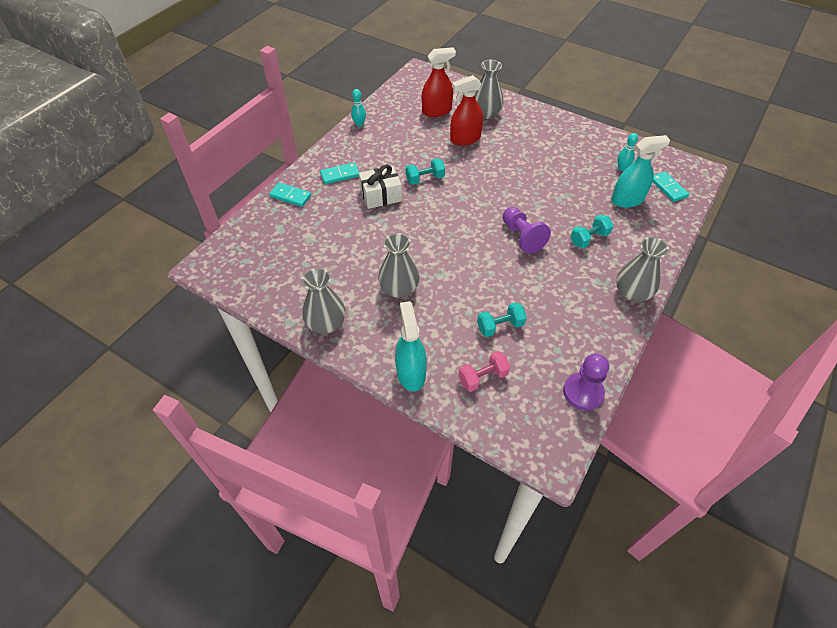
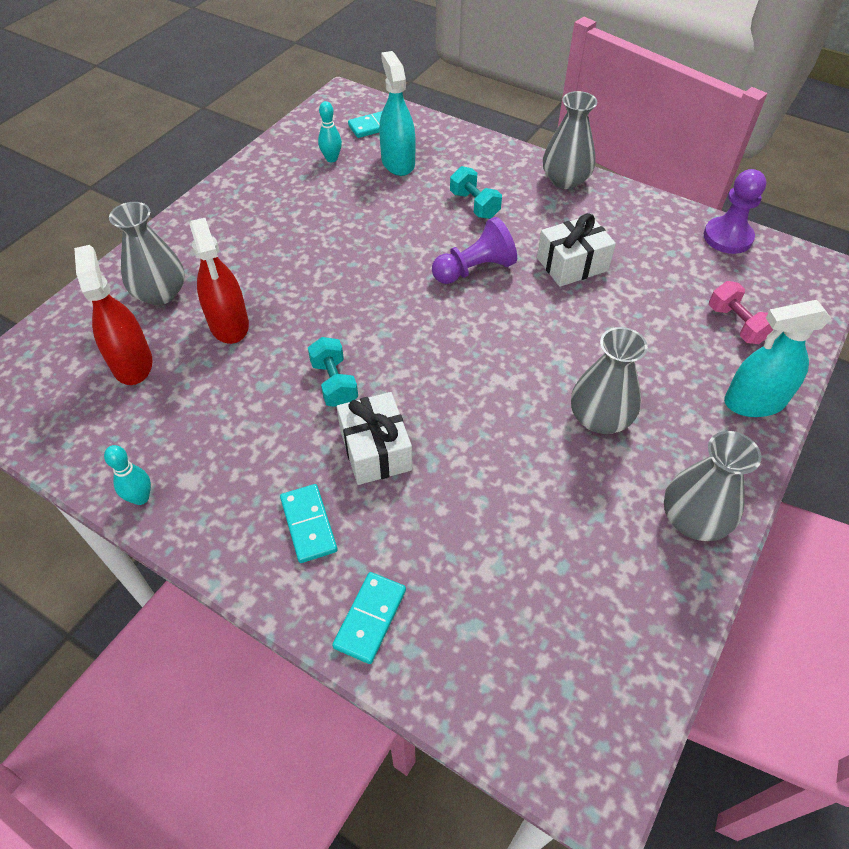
camera: 90 degrees left, 0 degrees up
(500, 326) = (647, 303): turquoise dumbbell -> none
(534, 288) = (572, 264): none -> white gift

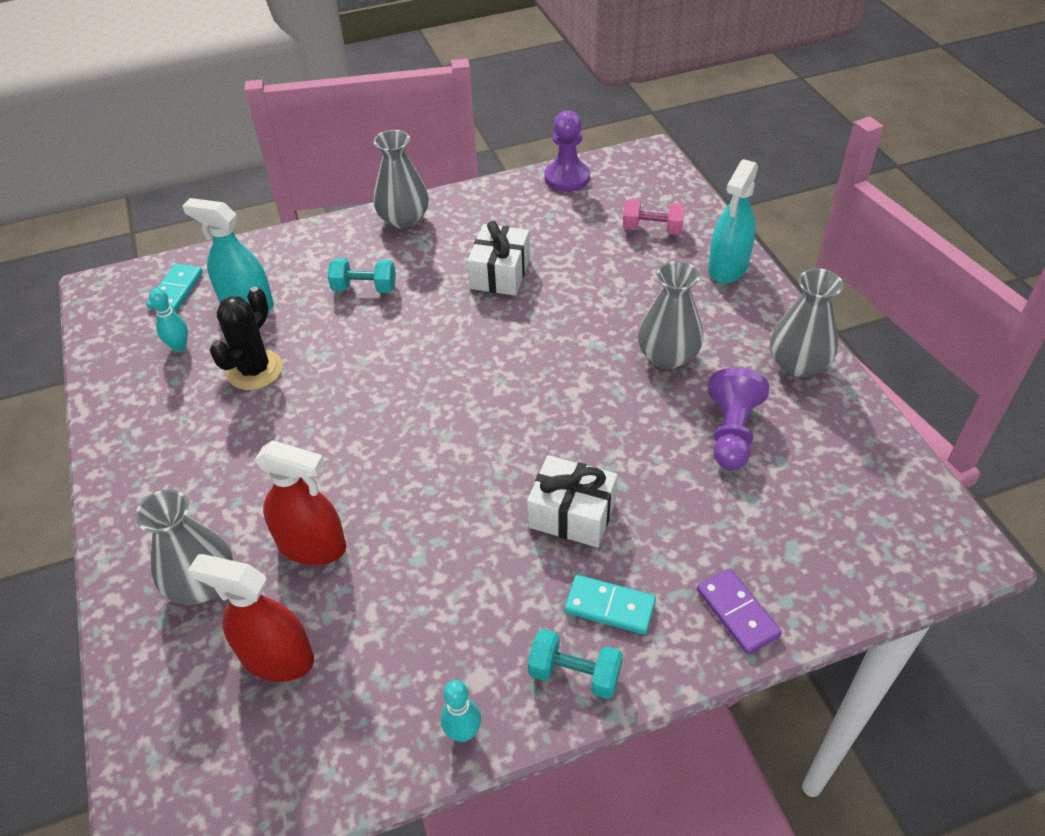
camera: 50 degrees left, 5 degrees down
(334, 383) = (470, 502): turquoise dumbbell -> turquoise dumbbell (574, 674)
(346, 203) = (255, 370): none -> black cactus
(370, 618) = (737, 613): turquoise domino -> purple domino
(475, 269) = (440, 333): purple pawn -> purple pawn (731, 432)

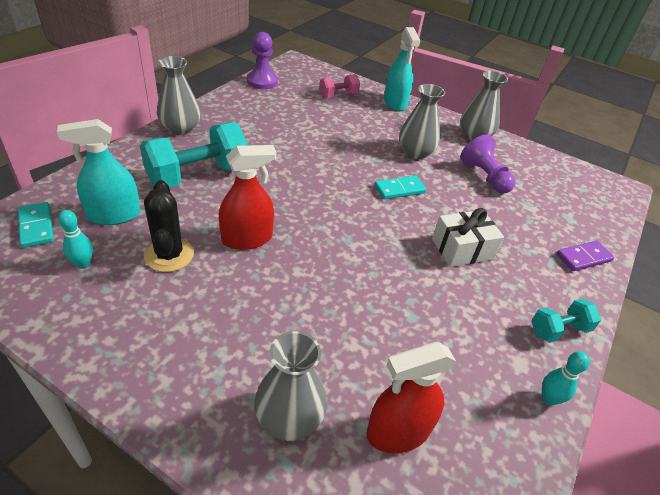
camera: 45 degrees left, 5 degrees down
(312, 545) = (339, 346): red spray bottle -> red spray bottle (247, 239)
(364, 288) = (197, 175): turquoise dumbbell -> turquoise dumbbell, size x1.92
(500, 273) = (279, 140): white gift -> none
(610, 606) = (532, 286): turquoise domino -> turquoise domino (399, 189)
(737, 613) = (583, 257): purple domino -> purple domino turned 45 degrees counterclockwise

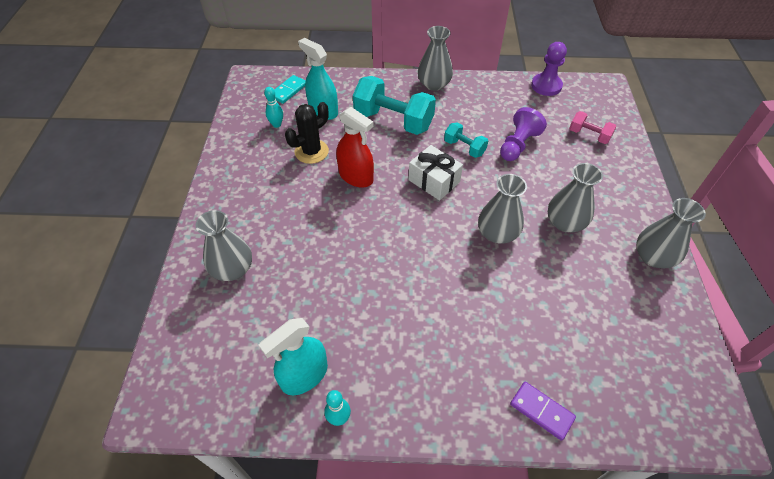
camera: 65 degrees right, 10 degrees up
(395, 103) = (630, 176): turquoise spray bottle -> turquoise spray bottle (304, 375)
(398, 431) = (254, 328): red spray bottle -> none
(399, 189) = (497, 233): turquoise domino -> grey vase
(462, 249) = (460, 305): white gift -> white gift (434, 181)
(484, 177) = (587, 288): purple pawn -> purple pawn (518, 145)
(559, 330) = (420, 409): turquoise dumbbell -> turquoise dumbbell (464, 148)

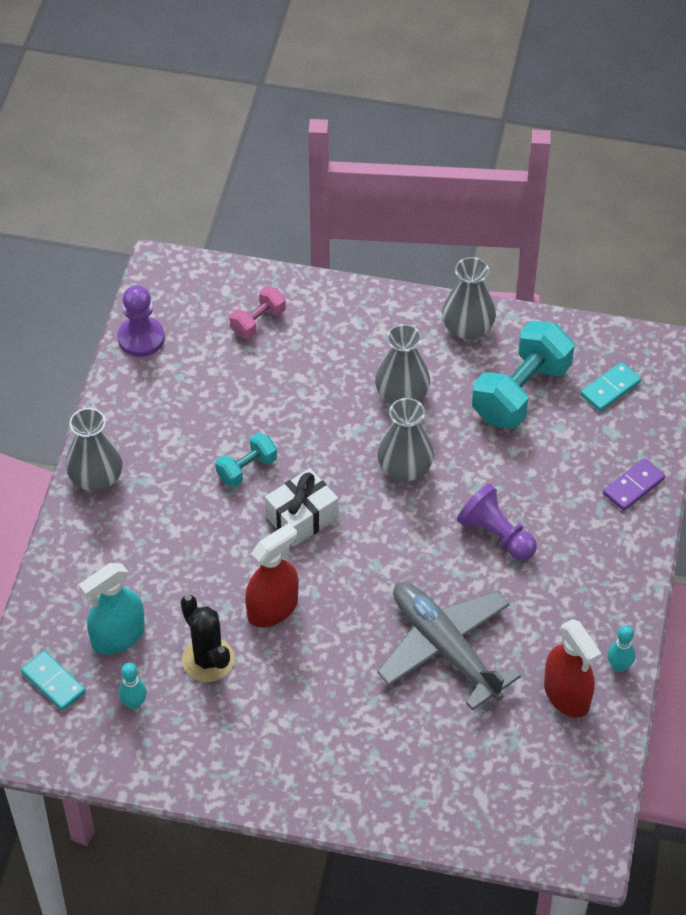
camera: 80 degrees left, 0 degrees up
(232, 269) = (406, 767): grey vase -> none
(304, 375) = (567, 695): turquoise spray bottle -> red spray bottle
(339, 280) = (445, 648): none -> grey plane
(393, 121) = (167, 545): turquoise dumbbell -> turquoise dumbbell (521, 392)
(518, 145) = (256, 406): purple pawn -> purple pawn (496, 535)
(646, 378) = (610, 389): none -> turquoise domino

